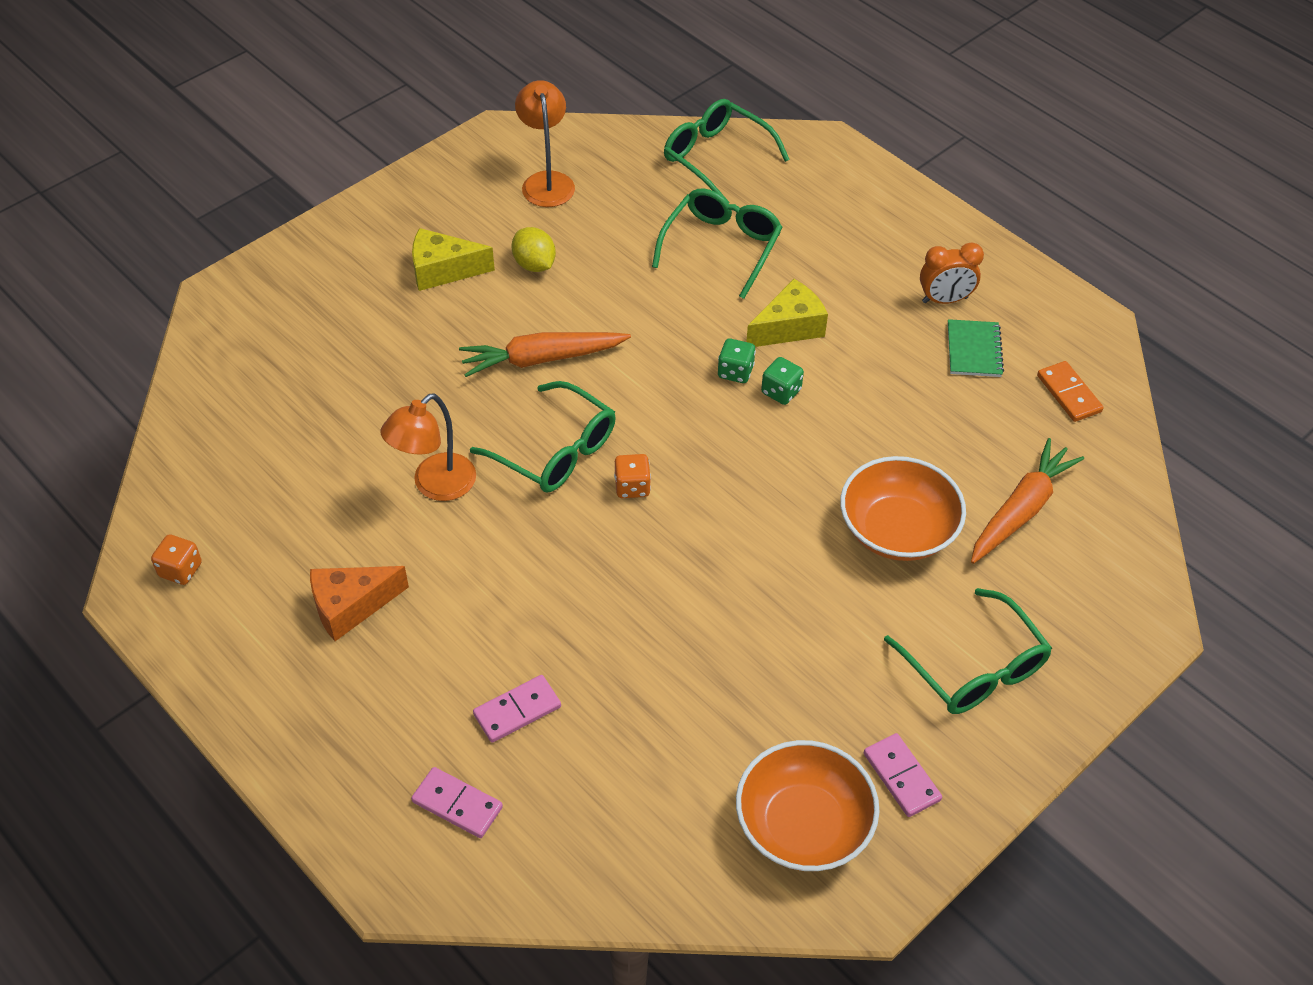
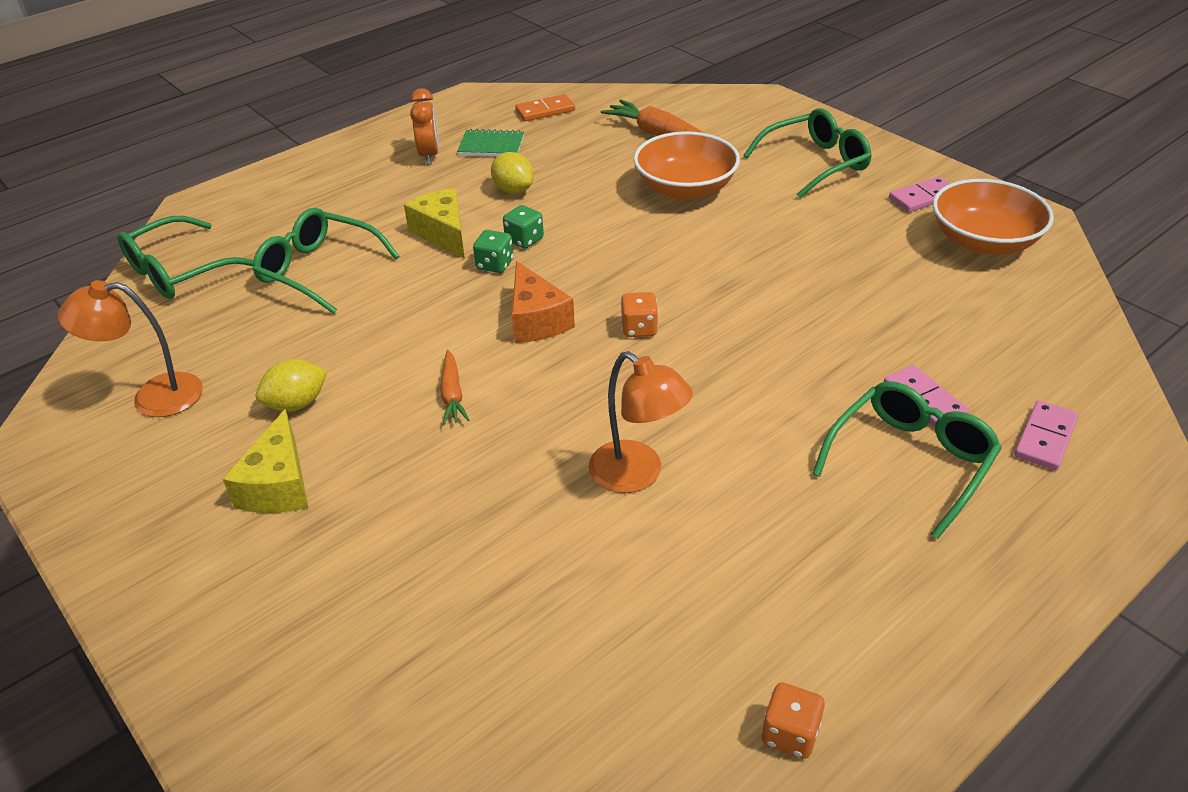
camera: 85 degrees left, 10 degrees down
(351, 606) = (821, 539): orange cheese -> orange cheese (536, 320)
(542, 359) = (452, 394): orange carrot -> orange carrot, size x0.56
(555, 451) = (589, 381): green glasses -> green glasses (910, 461)
(878, 376) = (513, 190): none -> yellow lemon

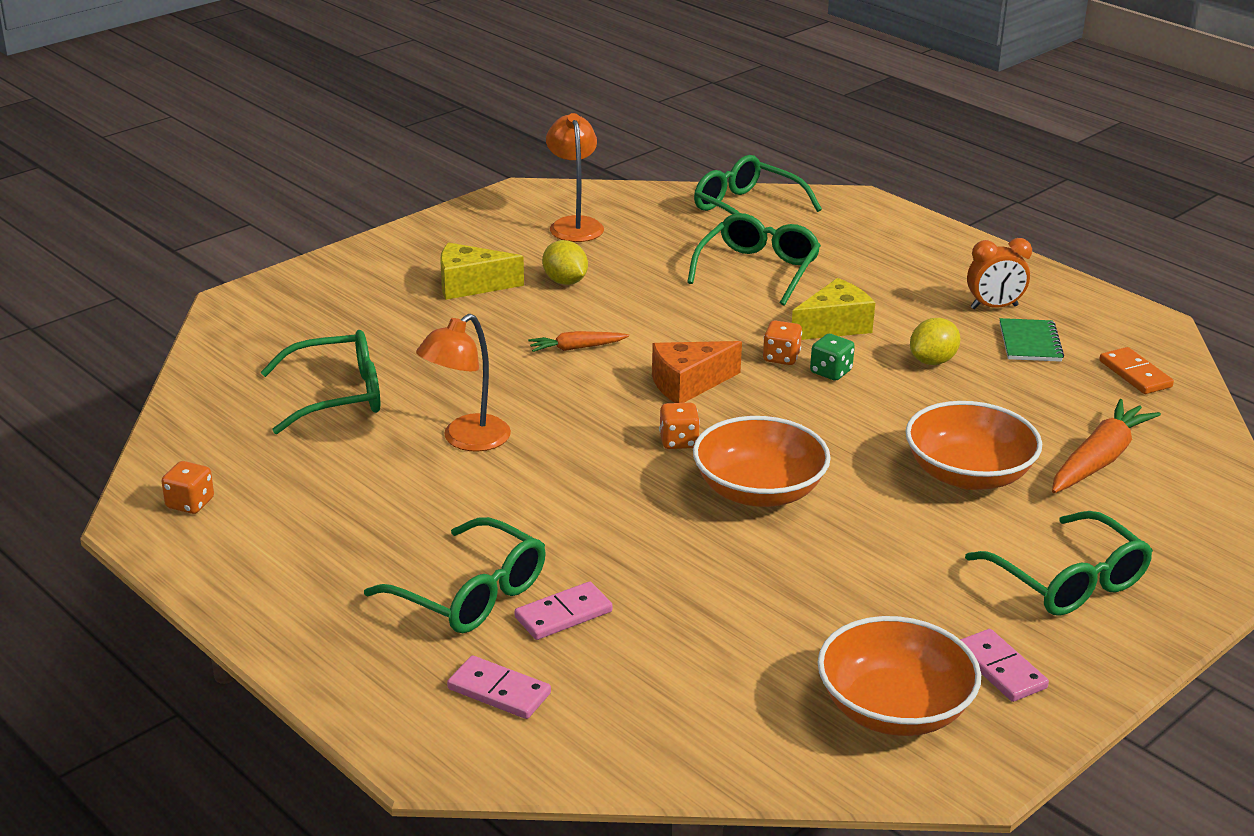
camera: 85 degrees right, 10 degrees down
(495, 265) = (781, 357): green dice -> orange dice
(533, 599) = (337, 396): none -> green glasses
(717, 287) = (759, 491): none -> orange bowl

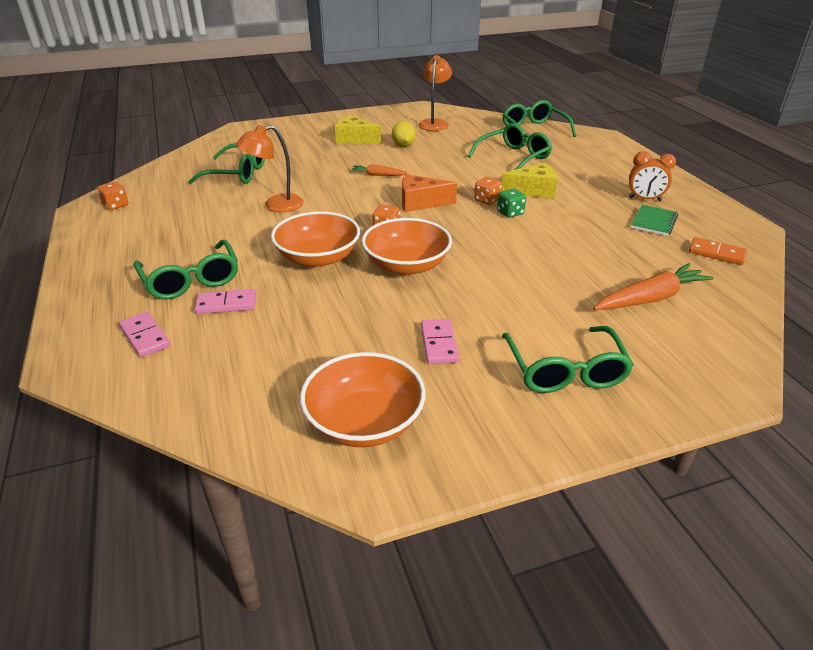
camera: 25 degrees right, 5 degrees up
(932, 361) = (580, 219): yellow lemon -> none
(968, 474) = (549, 286): orange bowl -> orange bowl (318, 258)
(1000, 669) = (464, 417): pink domino -> pink domino (439, 344)
(1135, 374) = (716, 253): orange domino -> orange domino turned 60 degrees counterclockwise

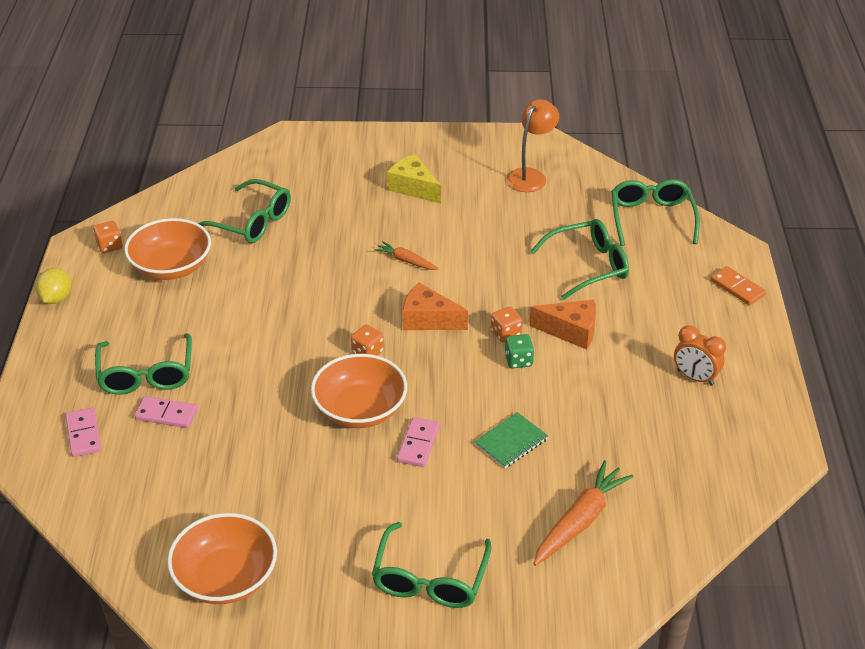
camera: 20 degrees right, 5 degrees up
(275, 205) = (270, 285): orange lamp -> none
(318, 258) = (278, 376): orange bowl -> orange bowl (171, 267)
(403, 145) = (466, 213): yellow lemon -> yellow lemon (56, 298)
(439, 344) = (334, 516): pink domino -> pink domino (418, 444)
(533, 191) = (571, 331): yellow cheese -> orange cheese
(650, 298) = (580, 521): orange carrot -> orange carrot turned 45 degrees counterclockwise
(654, 222) = (675, 416): green notebook -> green notebook (511, 442)
(716, 253) = (707, 481): orange domino -> orange domino (737, 288)

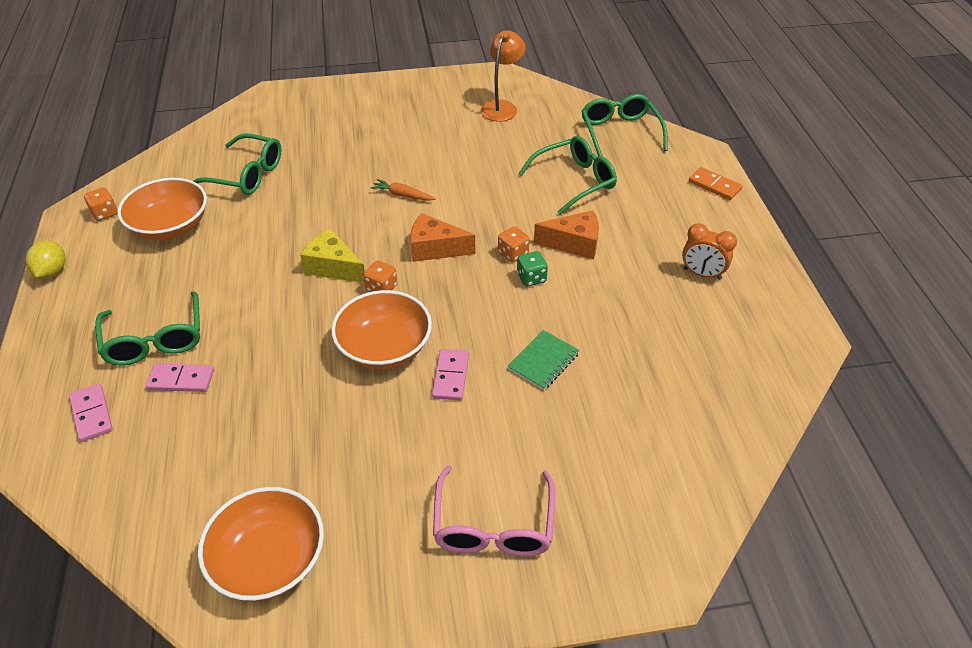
camera: 10 degrees left, 5 degrees up
(413, 188) = (396, 128): yellow cheese -> yellow cheese (333, 267)
(430, 579) = (493, 526): green glasses -> pink glasses
(580, 521) = (633, 436): orange carrot -> none

